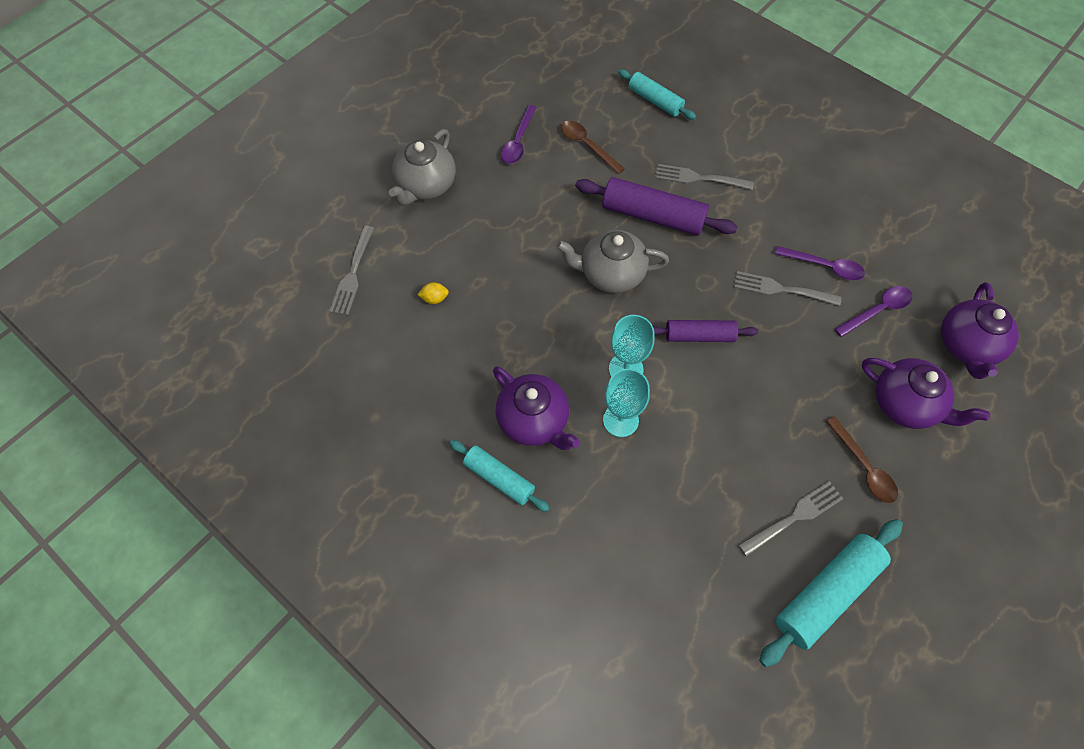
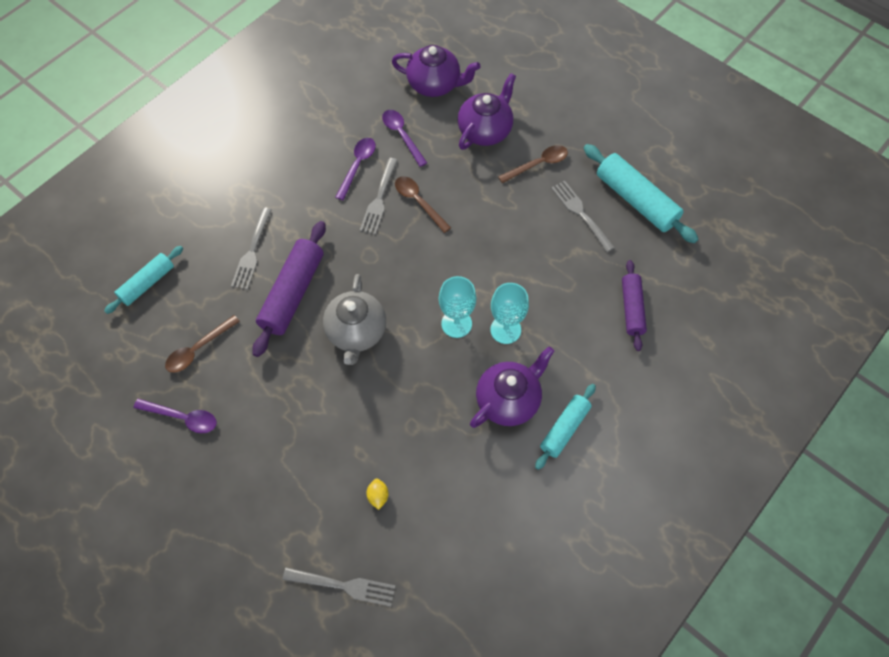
camera: 90 degrees left, 0 degrees up
(426, 185) = (231, 514): grey teapot -> none
(699, 336) = (424, 264): purple rolling pin -> purple rolling pin (632, 308)
(783, 329) = (418, 202): none -> brown spoon

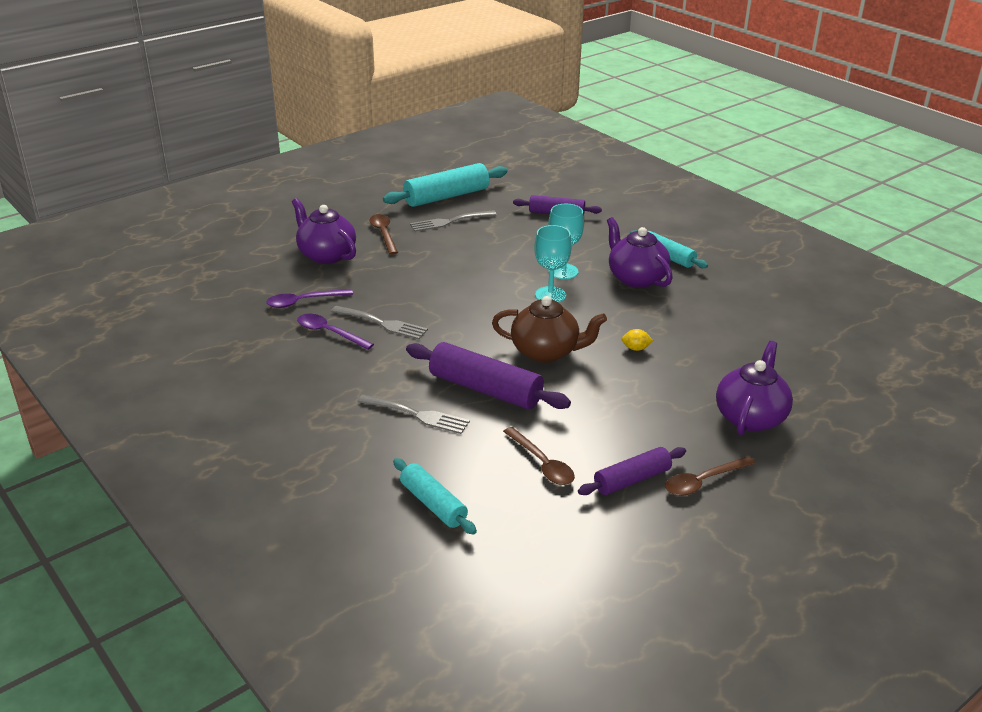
camera: 80 degrees left, 30 degrees down
(182, 417) = (632, 480): purple spoon -> purple rolling pin
(344, 586) = (820, 382): grey fork -> none
(356, 332) = (546, 352): grey teapot -> brown teapot
(378, 496) = (729, 355): yellow lemon -> yellow lemon (635, 348)
(418, 202) = (397, 300): brown spoon -> brown spoon (703, 481)
(435, 84) = (246, 275): purple teapot -> purple teapot (750, 417)

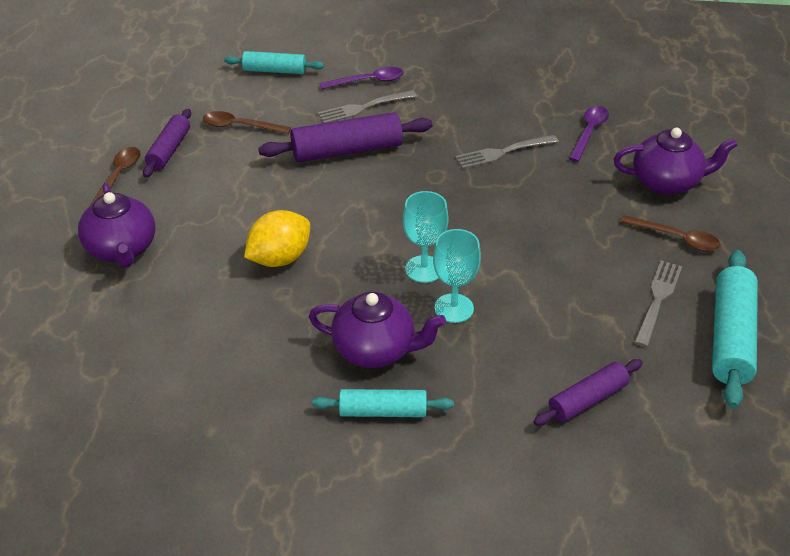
camera: 135 degrees right, 10 degrees up
(329, 333) = (522, 122): purple spoon -> purple spoon (368, 81)
(546, 352) = (347, 208): brown teapot -> none
(635, 348) = (279, 258): yellow lemon -> yellow lemon, size x2.24

